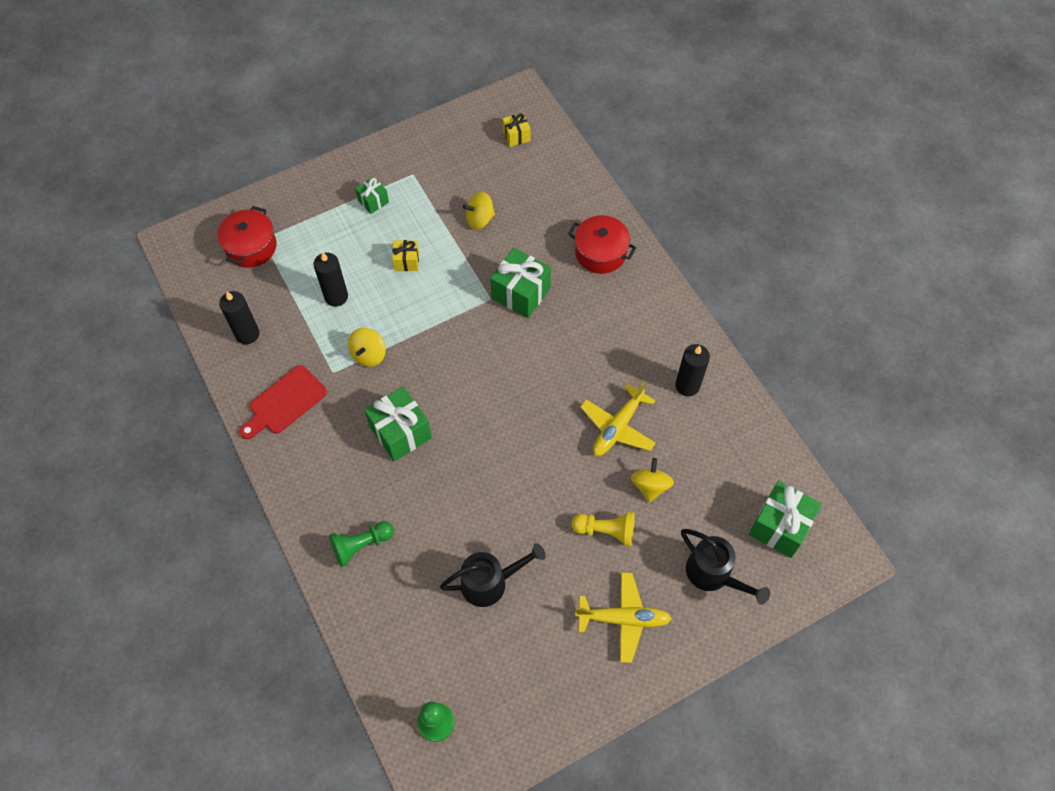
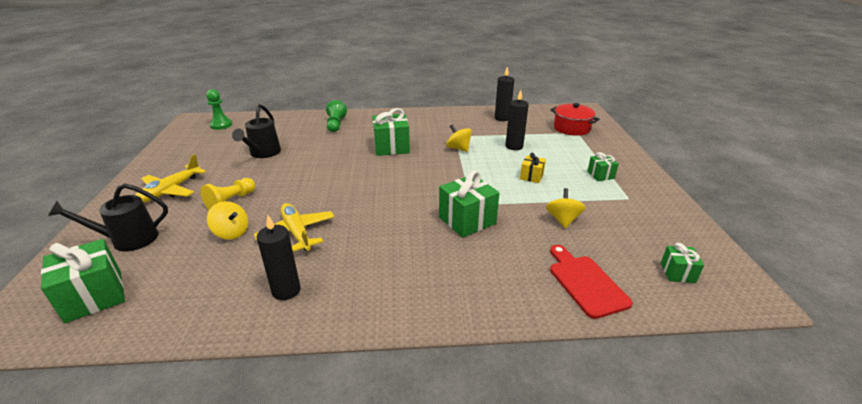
camera: 115 degrees right, 30 degrees down
(284, 402) = (445, 120): red cutting board -> red cutting board (585, 283)
(516, 136) = (677, 273): yellow gift -> green gift
(600, 253) = (485, 284): red pot -> none

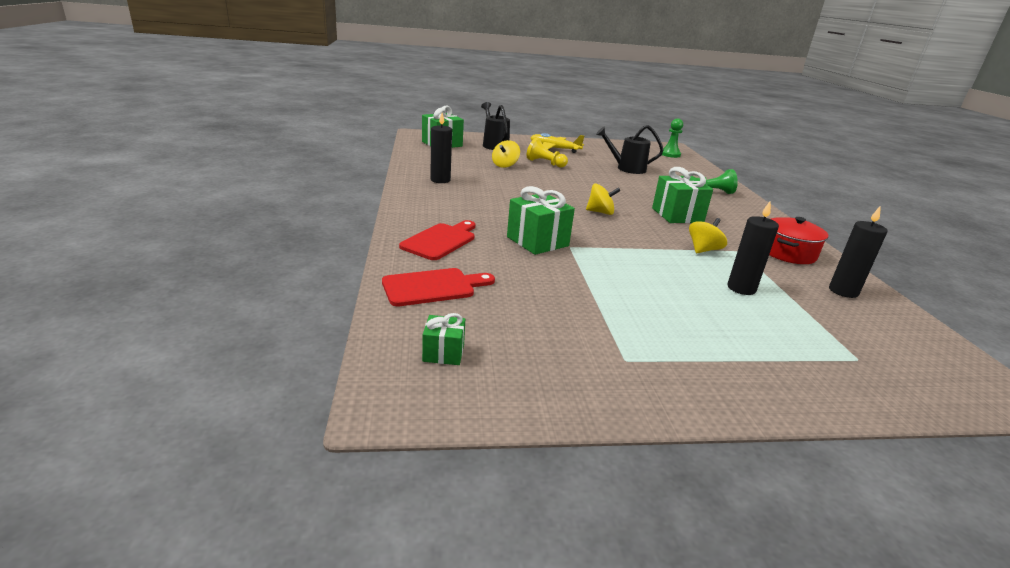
camera: 85 degrees right, 5 degrees down
(297, 232) = (507, 181): yellow plane -> none
(485, 282) = (440, 240): none -> red cutting board
(531, 176) = (653, 289): yellow gift -> none
(563, 220) = (550, 294): yellow spinning top -> yellow spinning top (600, 212)
(571, 128) = (873, 356): red pot -> red pot (788, 253)
(600, 175) = (692, 349): green gift -> none

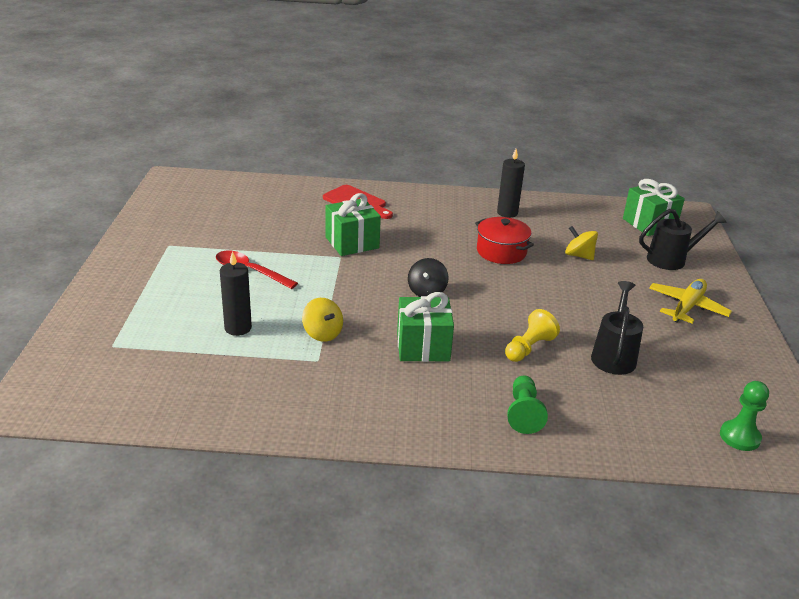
camera: 100 degrees right, 5 degrees up
(433, 287) = (282, 195): red cutting board -> none
(443, 353) = (205, 192): green gift -> none
(545, 163) = (604, 286): yellow pawn -> yellow pawn (529, 348)
(600, 212) = (427, 291): yellow spinning top -> black spinning top
(638, 292) = (250, 271): none -> red spoon
(788, 253) = (305, 398): red pot -> red pot (501, 252)
(843, 291) = (209, 397): black candle -> none

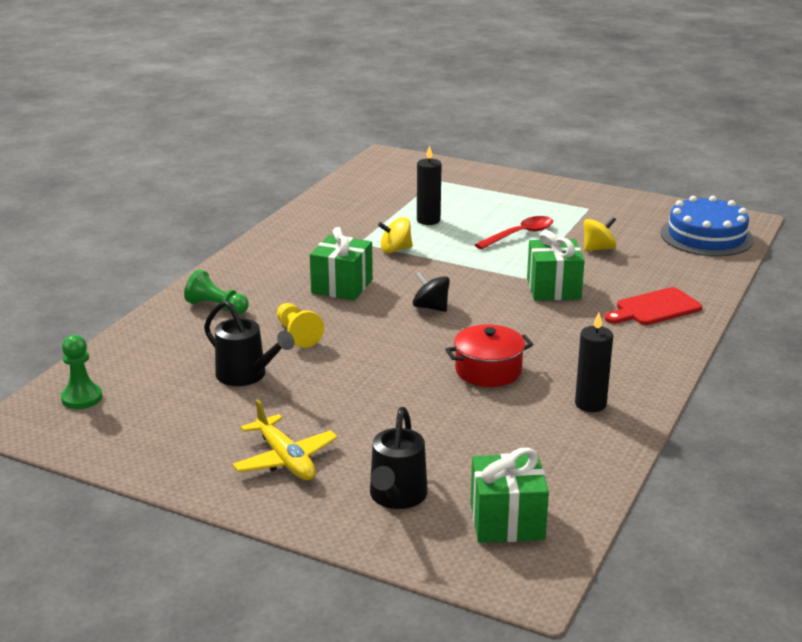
camera: 115 degrees right, 5 degrees down
(212, 191) = (706, 236): none -> blue cake
(579, 255) = (449, 423): yellow spinning top -> yellow spinning top (598, 249)

